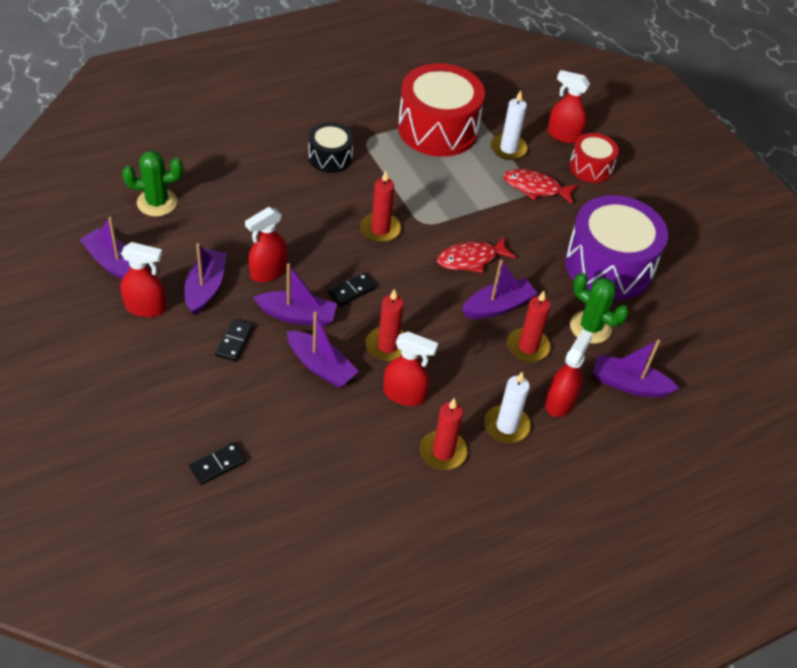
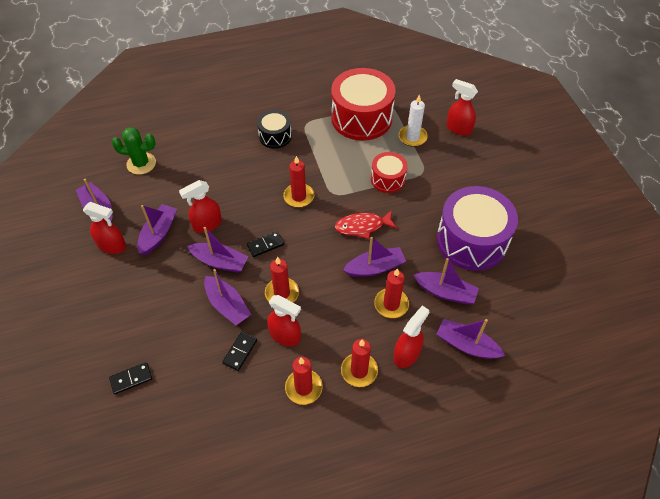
camera: 15 degrees right, 5 degrees up
(234, 341) = (169, 279): black domino -> black domino (240, 352)
(506, 426) = (359, 371): white candle -> red candle
(535, 188) = (427, 171): red fish -> none
(590, 167) = (474, 156): red drum -> red drum (388, 179)
(590, 327) = (445, 292): green cactus -> purple boat

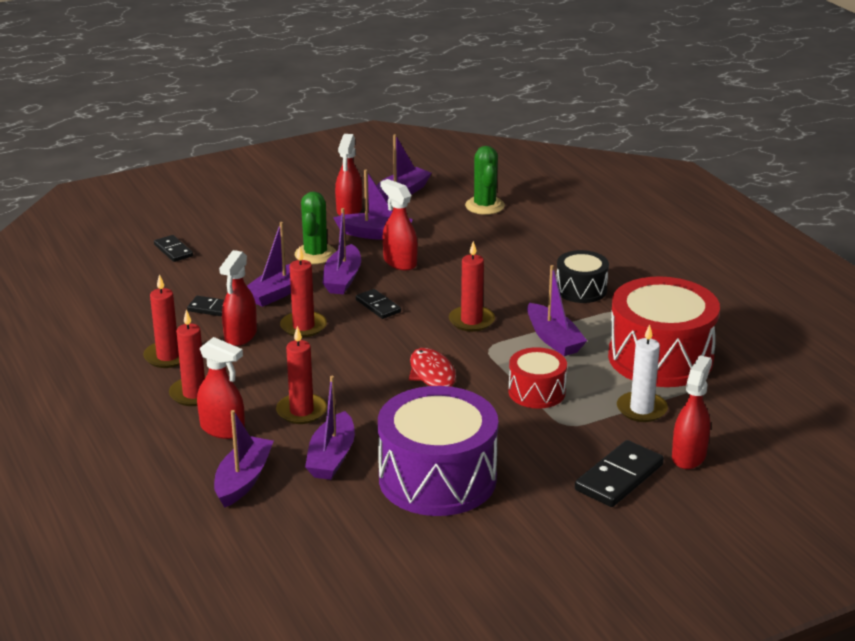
camera: 80 degrees right, 25 degrees down
(176, 275) = (315, 254): none -> green cactus
(375, 268) = (361, 393): purple boat -> purple boat (553, 339)
(475, 160) = (619, 477): none -> black domino

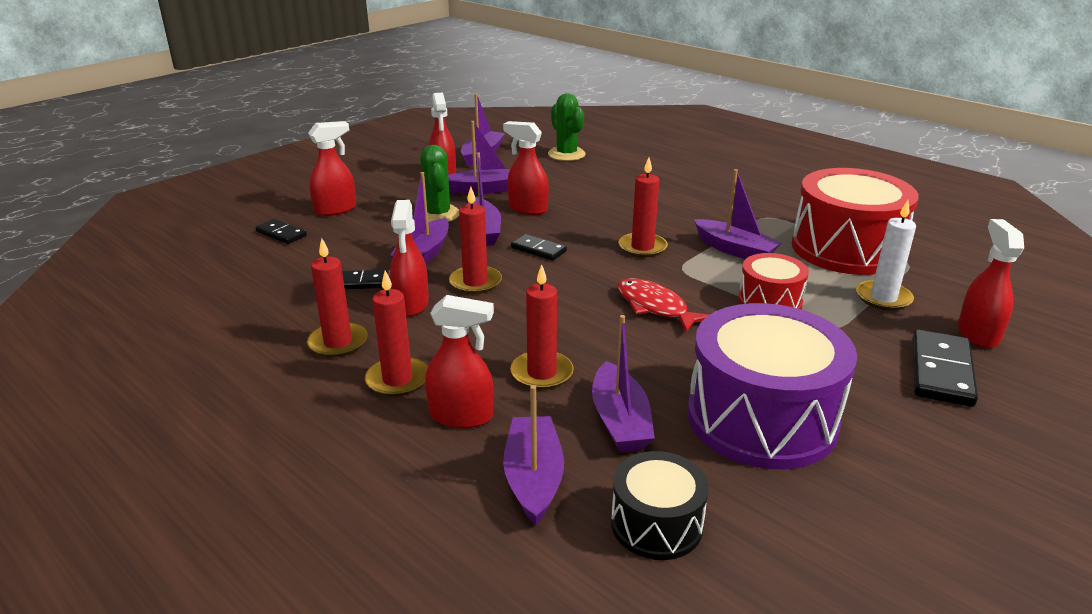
camera: 20 degrees left, 0 degrees up
(231, 233) = (336, 209): none -> red spray bottle
(581, 290) = (715, 205): black drum -> black drum (656, 524)

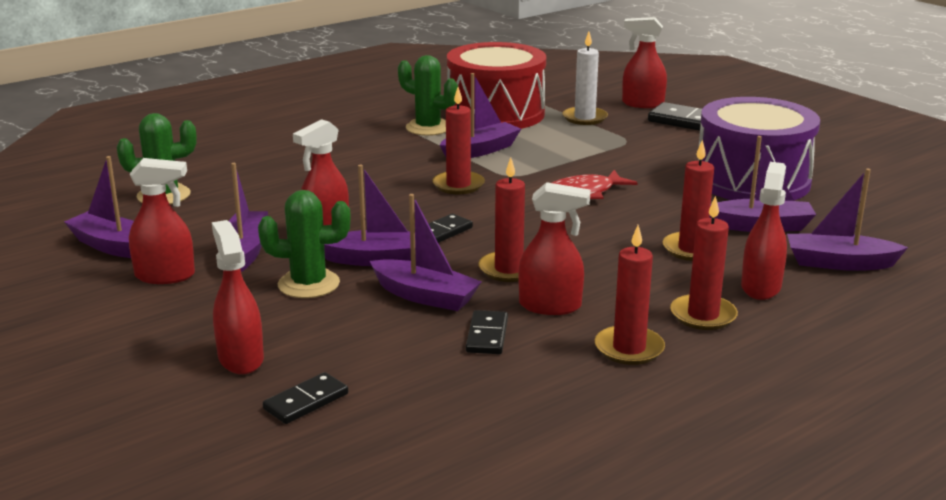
camera: 80 degrees left, 5 degrees down
(656, 524) = (878, 227): black drum -> none
(769, 301) = (581, 153): red drum -> none
(774, 222) = (428, 128): none -> green cactus

